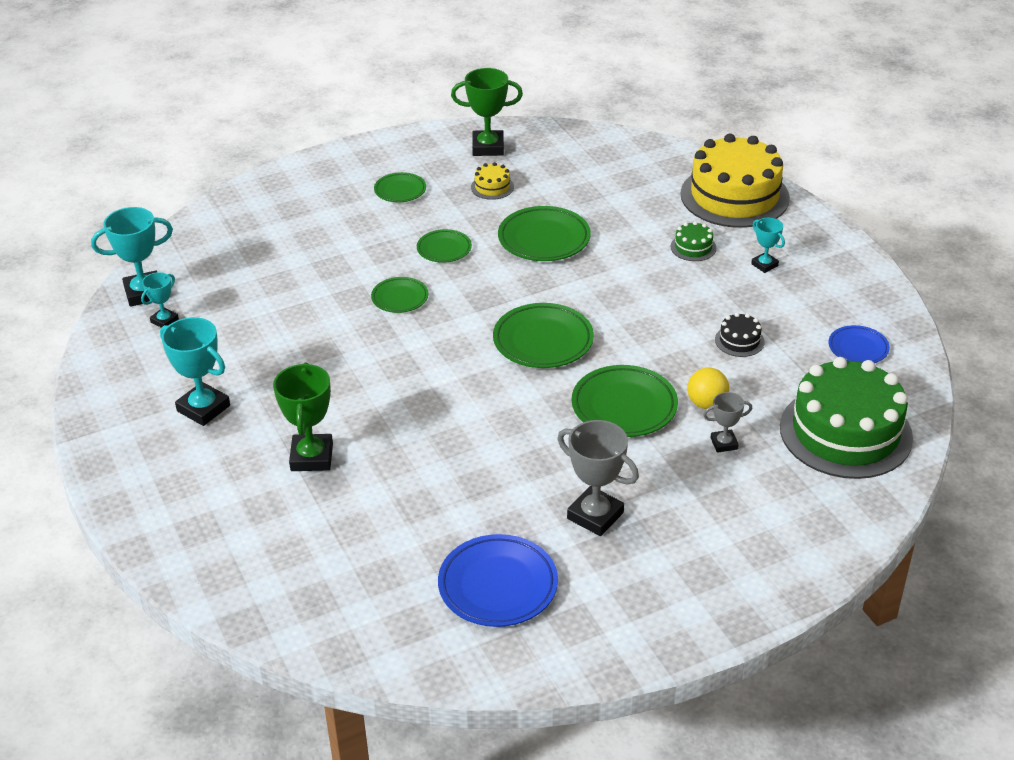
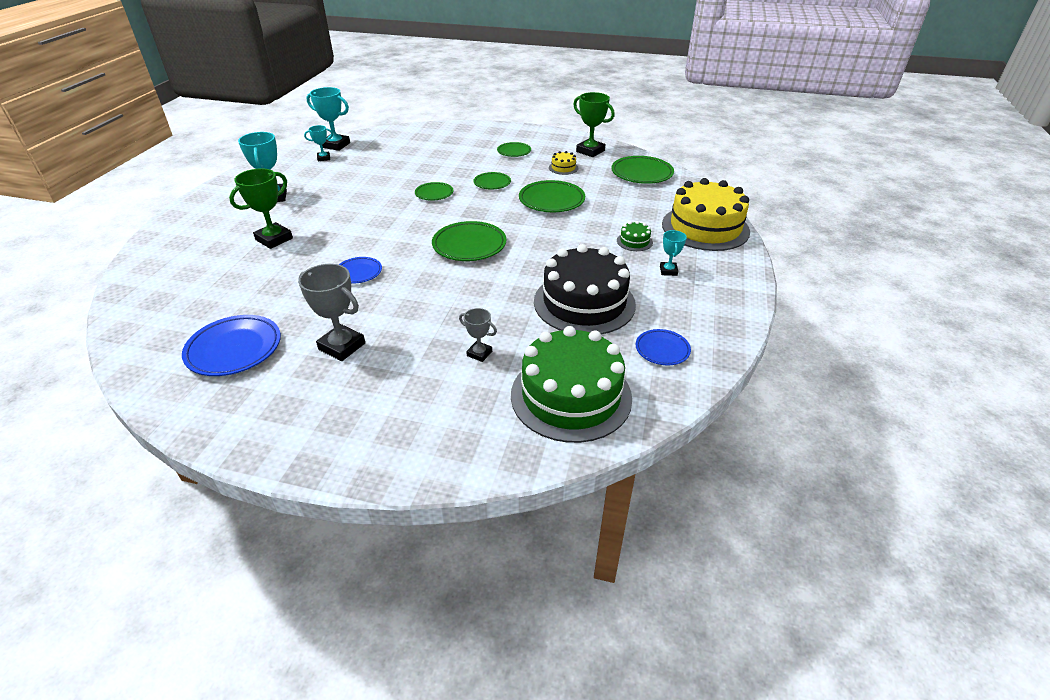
camera: 40 degrees right, 0 degrees up
(480, 437) = (359, 273): none -> blue plate
(595, 516) = (342, 346): grey trophy -> grey trophy turned 45 degrees counterclockwise
(624, 406) = (456, 300): green plate -> green plate (641, 174)
(706, 403) = (506, 325): yellow ball -> none
(739, 341) = (584, 303): black cake -> black cake, size x2.47

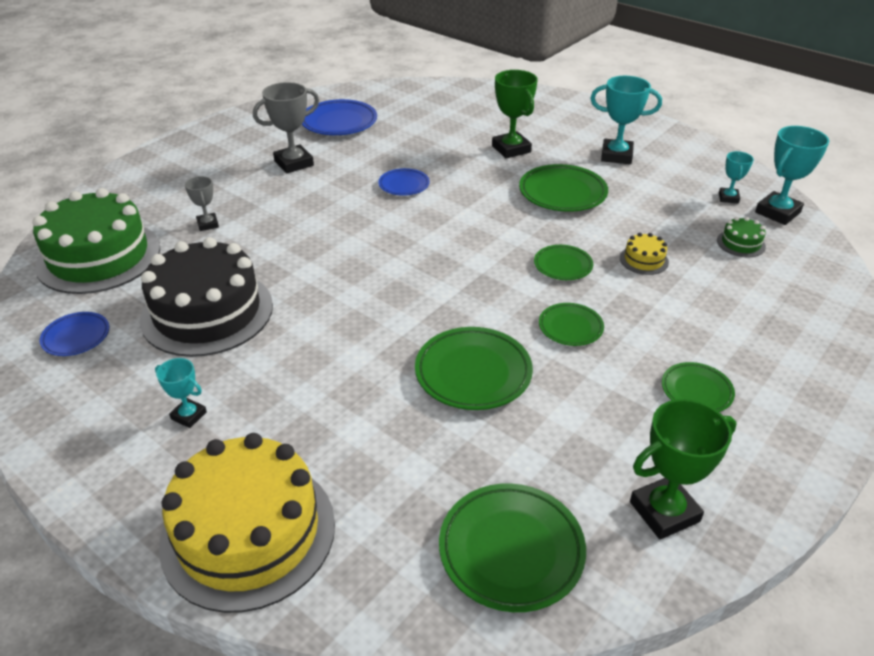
camera: 115 degrees right, 0 degrees up
(469, 245) = (401, 263): green plate -> green plate (562, 193)
(479, 353) = (208, 224): grey trophy -> grey trophy turned 75 degrees counterclockwise
(563, 168) = (594, 434): yellow cake -> yellow cake (644, 260)
(634, 241) = (286, 415): green cake -> green cake (741, 243)

